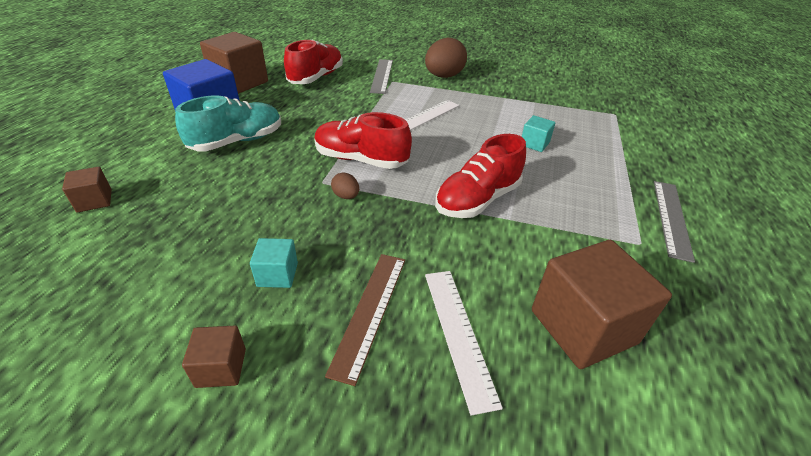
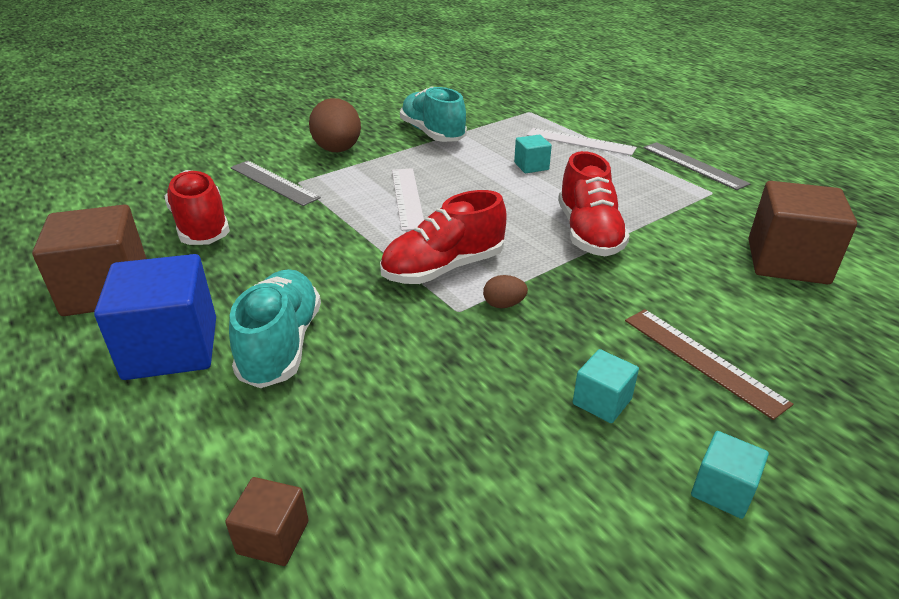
camera: 50 degrees left, 5 degrees down
(221, 368) = (722, 490): brown cube -> turquoise cube
(458, 333) = (760, 322): white ruler -> white ruler (580, 142)
(515, 94) = (432, 134): none -> turquoise shoe

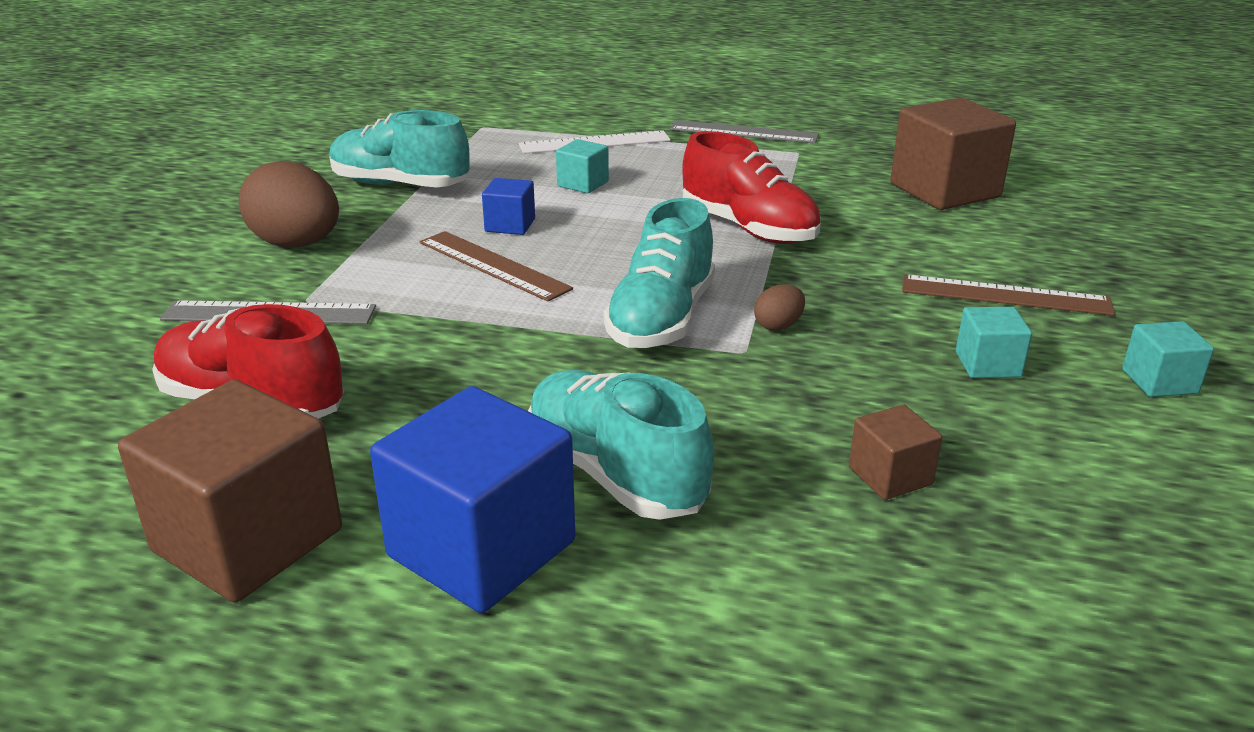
camera: 40 degrees left, 5 degrees down
(273, 537) = (920, 633): brown cube -> brown cube (890, 476)
(407, 198) = (493, 265): white ruler -> brown ruler
(443, 268) = (661, 319): red shoe -> turquoise shoe
(452, 177) = (510, 225): none -> blue cube

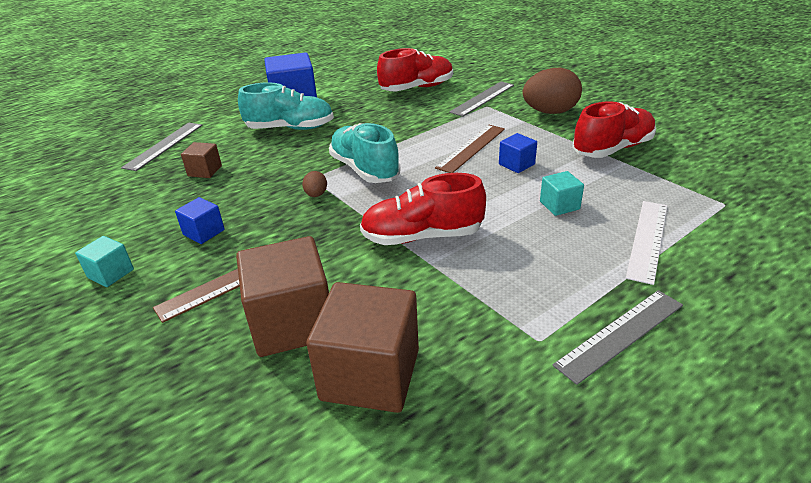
camera: 130 degrees right, 5 degrees up
(248, 540) = (348, 80): brown cube -> brown cube (292, 323)
(400, 185) = (612, 149): turquoise shoe -> red shoe
(493, 265) = (471, 148): brown ruler -> brown ruler turned 45 degrees counterclockwise
(914, 626) = (164, 145): none -> grey ruler
(987, 364) = (204, 232): turquoise cube -> blue cube

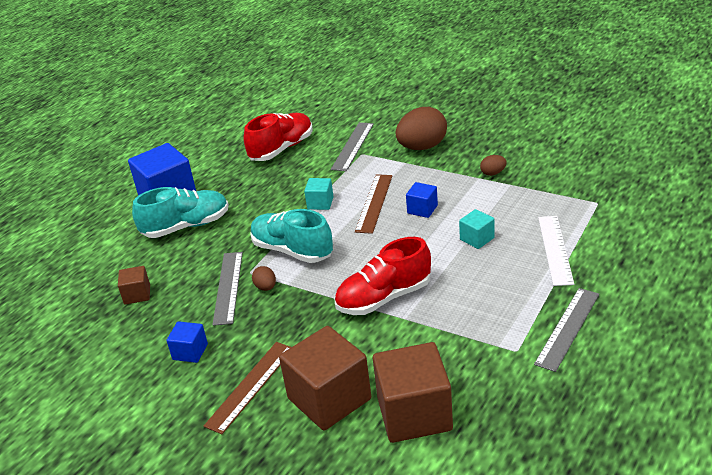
camera: 20 degrees left, 0 degrees up
(111, 273) = (136, 413): turquoise cube -> turquoise cube (320, 203)
(164, 145) = (67, 280): grey ruler -> grey ruler (228, 287)
(612, 149) = (493, 173): red shoe -> brown egg

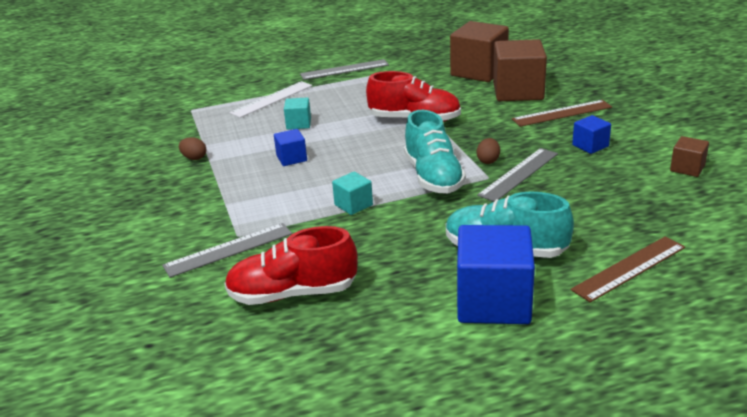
camera: 140 degrees left, 5 degrees down
(137, 294) = (609, 205): brown cube -> brown cube (687, 168)
(374, 203) = (313, 181): brown ruler -> brown ruler (629, 268)
(422, 147) = (184, 210): brown egg -> none

